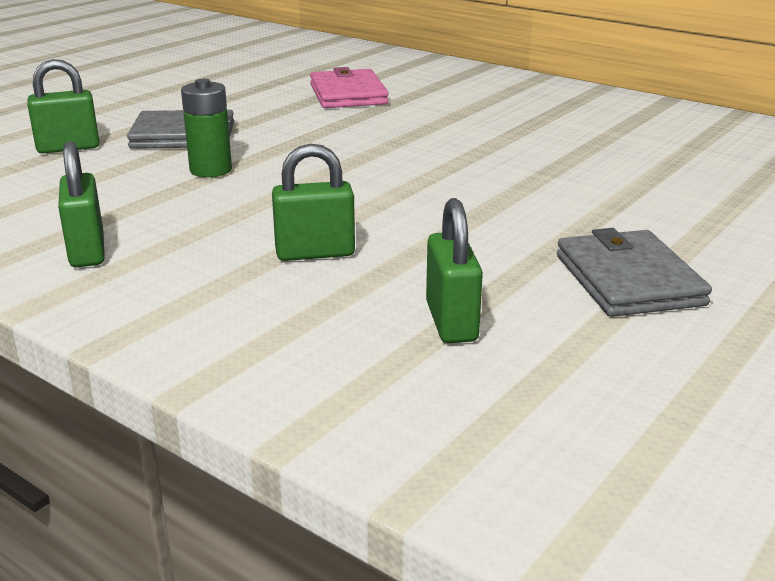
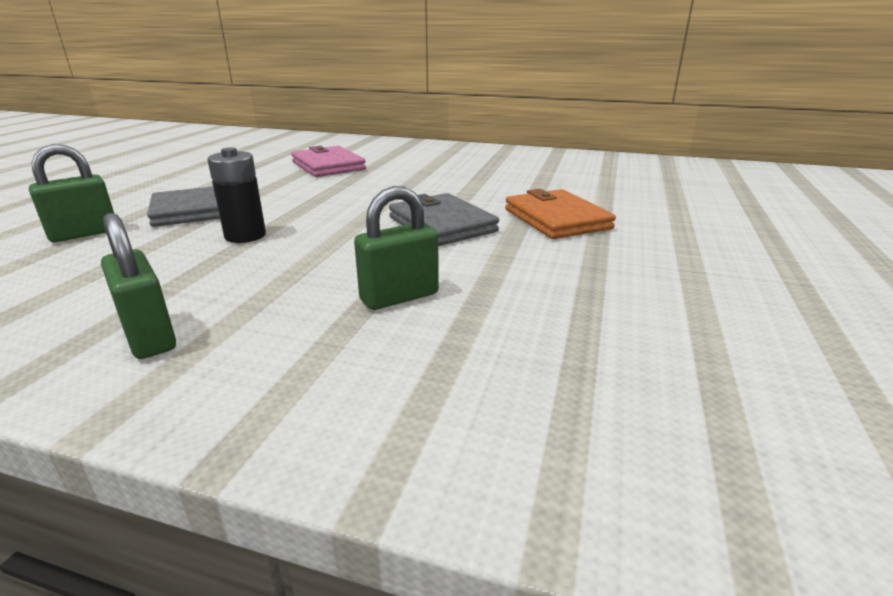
camera: 20 degrees left, 0 degrees up
(211, 170) = (245, 236): green battery -> black battery
(451, 322) = (582, 342): green padlock -> none
(558, 196) = (556, 219): none -> orange wallet
(628, 280) = (678, 275): grey wallet -> grey wallet (442, 224)

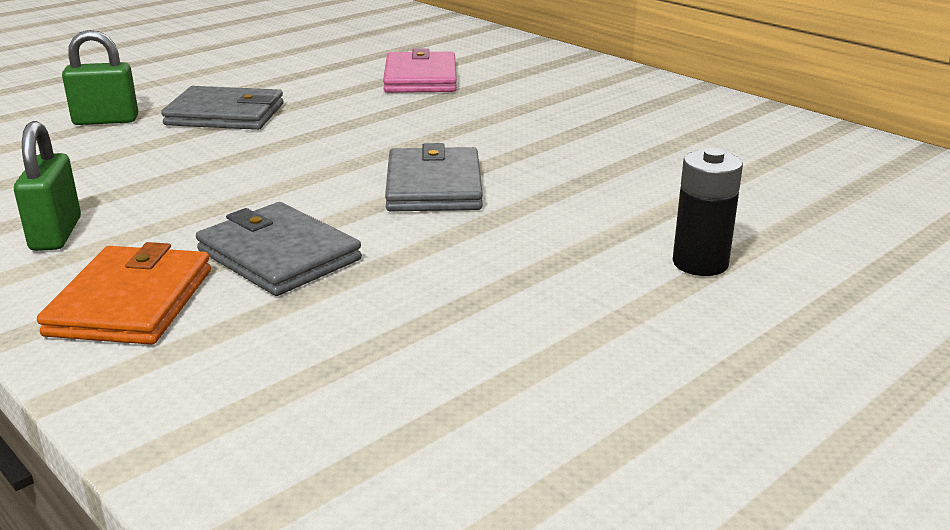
camera: 30 degrees right, 0 degrees up
(245, 236) = (230, 154): black battery -> black battery (700, 263)
(399, 297) = (279, 255): green padlock -> grey wallet
(556, 219) = (577, 211): orange wallet -> orange wallet (131, 302)

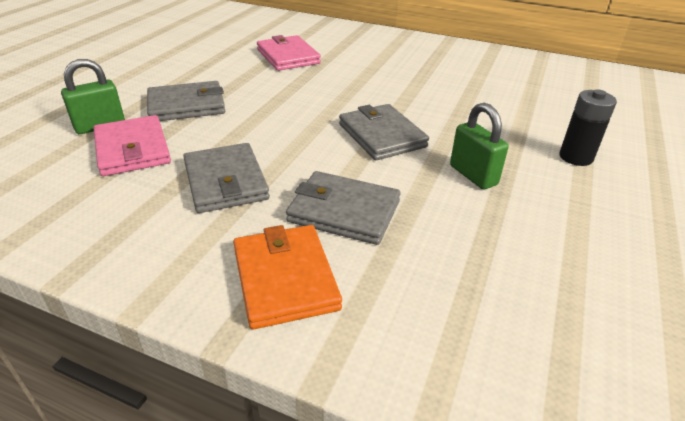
camera: 25 degrees left, 10 degrees up
(56, 234) = (165, 234): green padlock -> green padlock (473, 175)
(114, 149) = (132, 149): none -> pink wallet
(178, 198) = (225, 181): none -> grey wallet

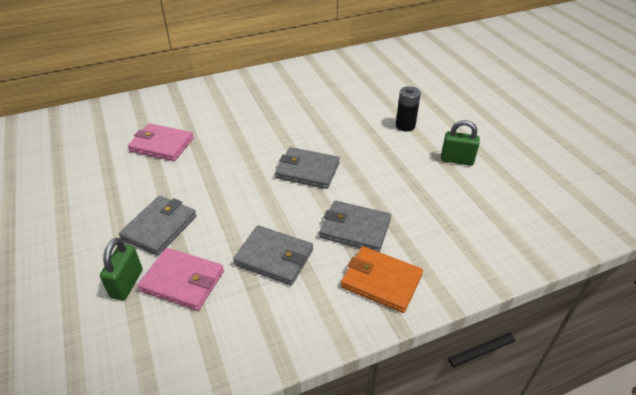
camera: 45 degrees left, 5 degrees up
(344, 211) = (355, 228): grey wallet -> grey wallet turned 45 degrees clockwise
(473, 175) = (379, 166): green padlock -> green padlock (457, 160)

